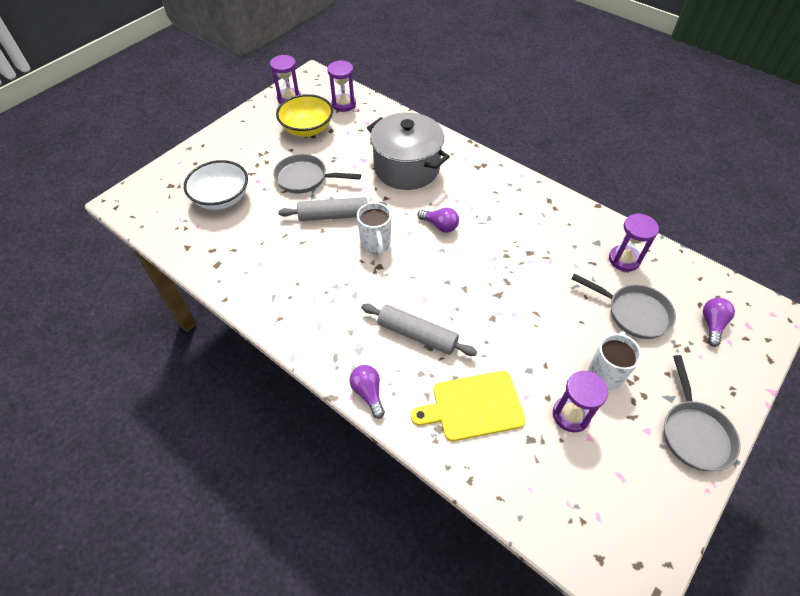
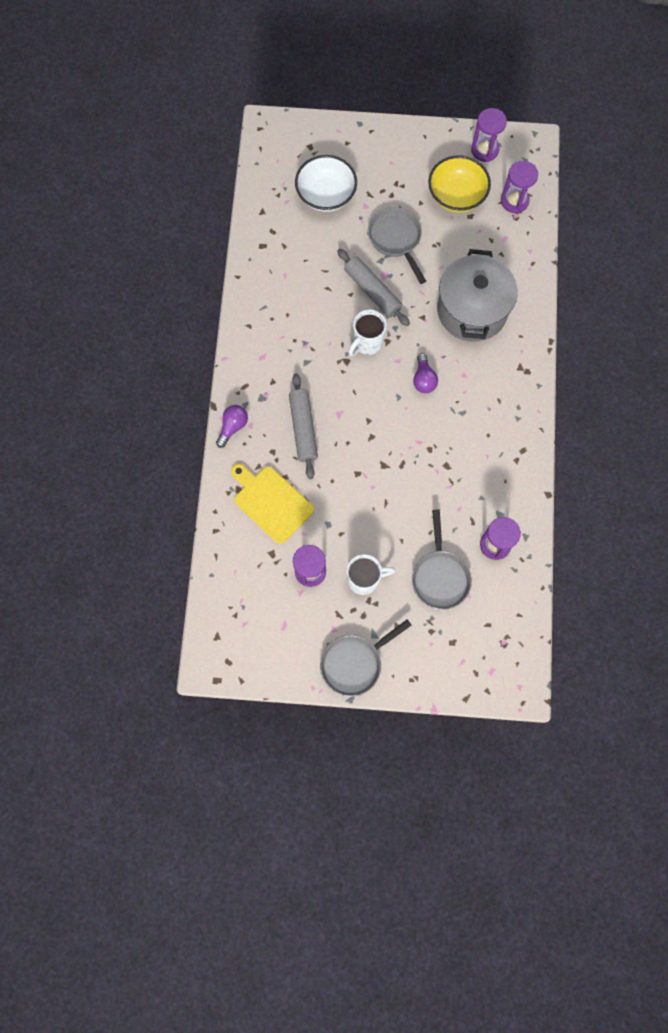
camera: 55 degrees right, 20 degrees up
(712, 324) = (471, 641): purple light bulb -> none

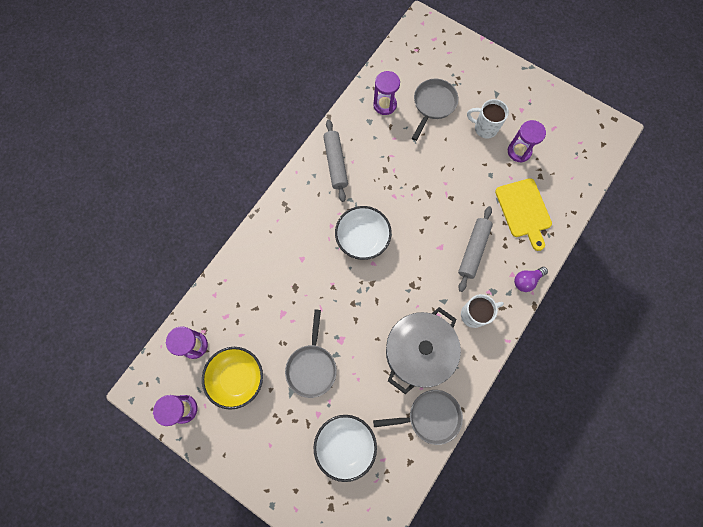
camera: 150 degrees left, 0 degrees up
(355, 663) = (518, 84): grey pan -> grey pan (430, 417)
(367, 343) = (388, 290): white mug -> white mug (474, 314)
(372, 291) = (358, 331): grey rolling pin -> grey rolling pin (335, 163)
(423, 379) = (362, 238): purple light bulb -> white bowl
(472, 310) = (292, 271): grey pot -> grey pot (418, 352)

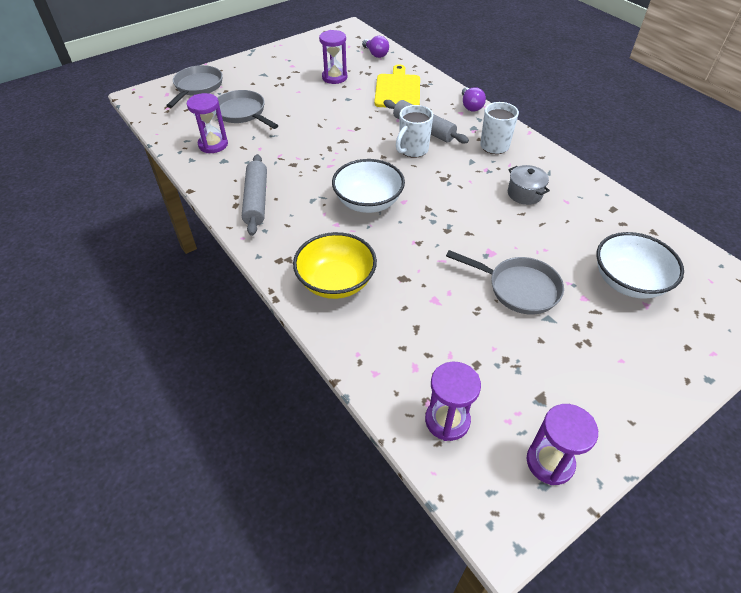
camera: 70 degrees left, 25 degrees down
(237, 378) = (515, 375): yellow bowl -> yellow bowl (336, 282)
(335, 163) = (256, 200): grey rolling pin -> grey rolling pin turned 75 degrees clockwise
(418, 352) = (524, 194): grey pot -> grey pot, size x0.45
(430, 417) = (601, 203): grey pan -> grey pan (197, 87)
(484, 128) = (295, 89): white mug -> white mug (413, 150)
(524, 210) = (397, 90): yellow cutting board -> yellow cutting board turned 90 degrees counterclockwise
(577, 171) = (375, 54): none -> purple light bulb

